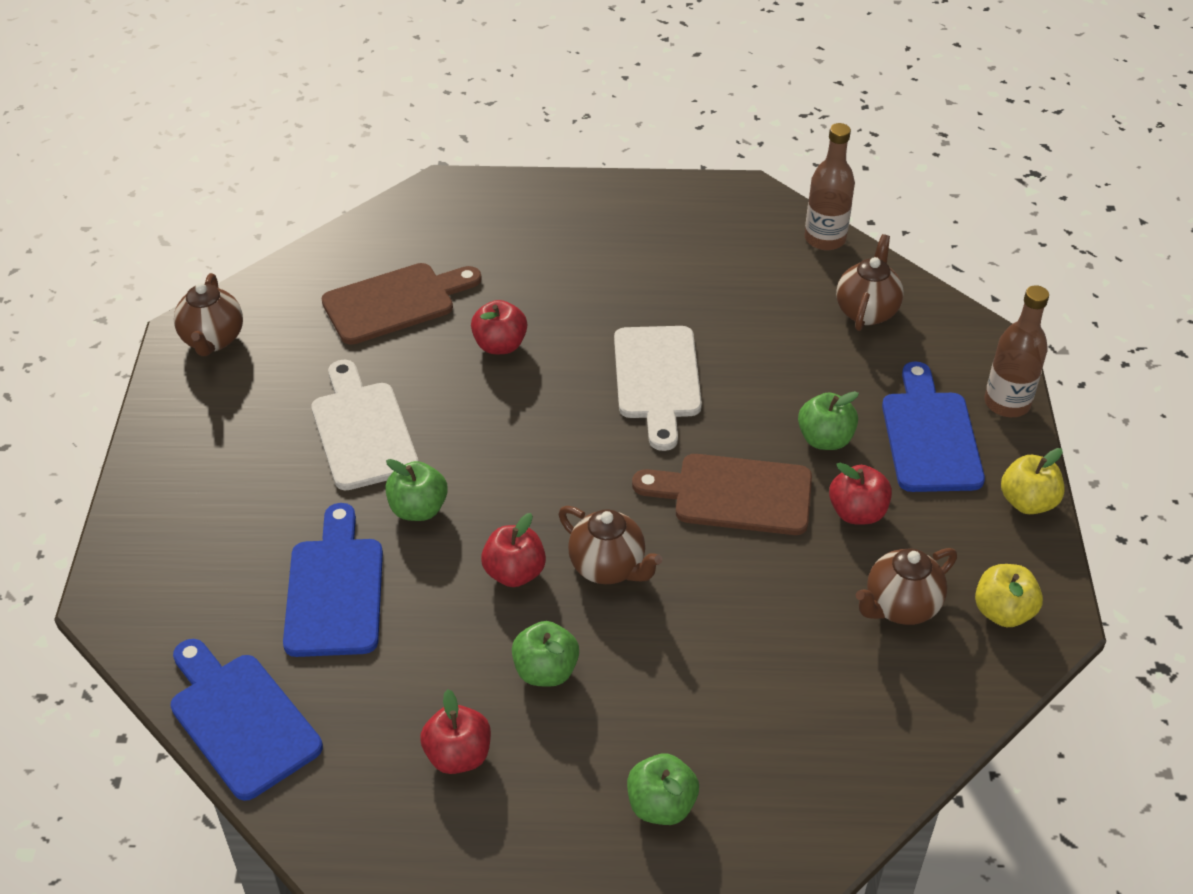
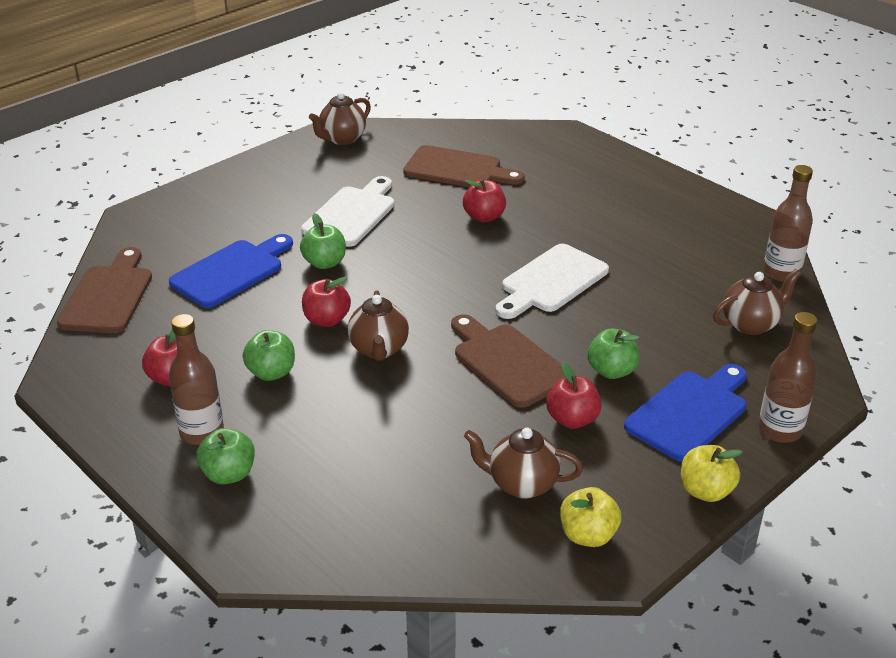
camera: 45 degrees right, 10 degrees down
(241, 720) = (108, 296): blue cutting board -> brown cutting board
(574, 786) = (202, 432): none -> brown bottle

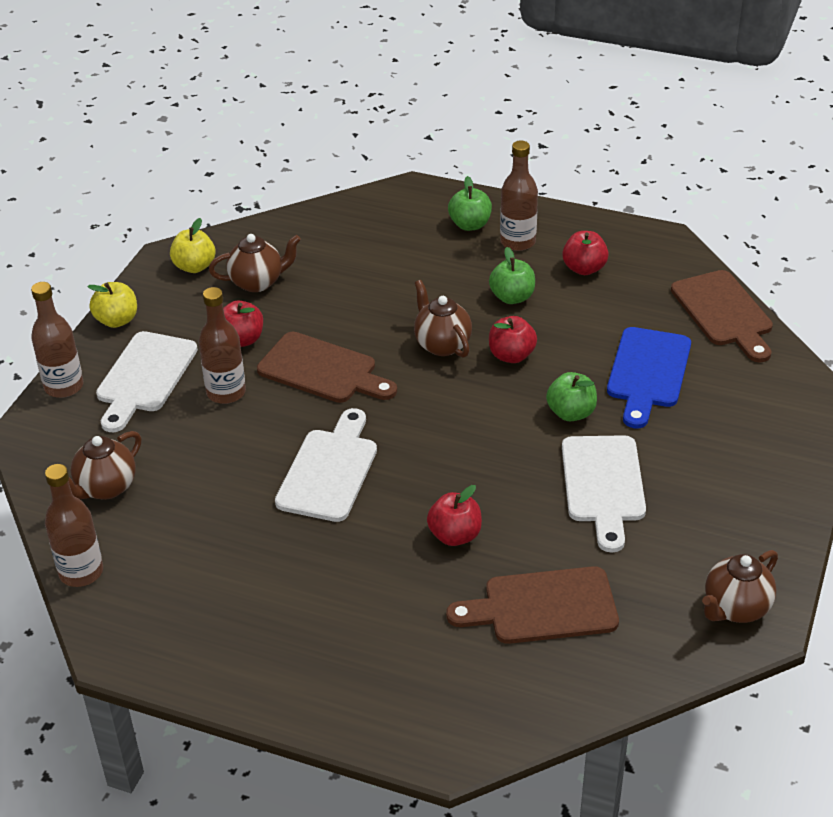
camera: 155 degrees right, 5 degrees up
(342, 139) = (735, 608): brown teapot -> brown teapot turned 150 degrees counterclockwise
(611, 371) = (226, 392): green apple -> brown bottle
(690, 413) = (144, 377): blue cutting board -> white cutting board

